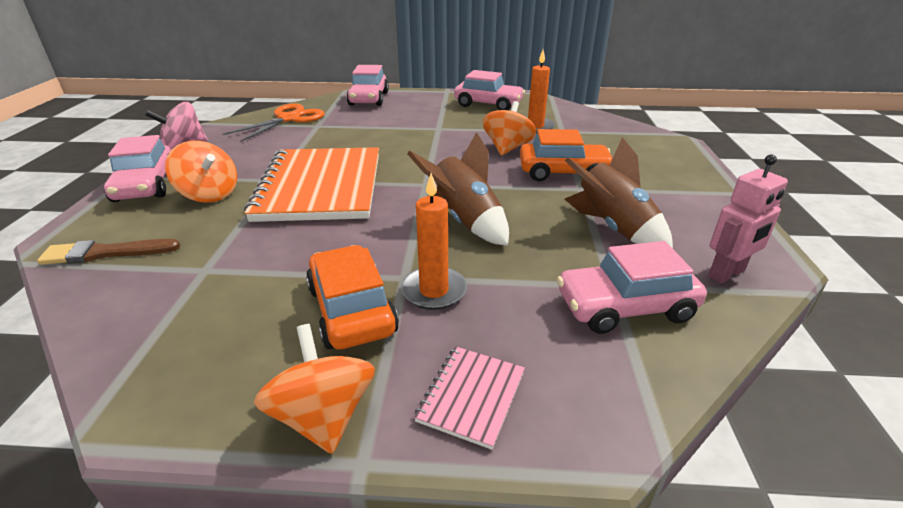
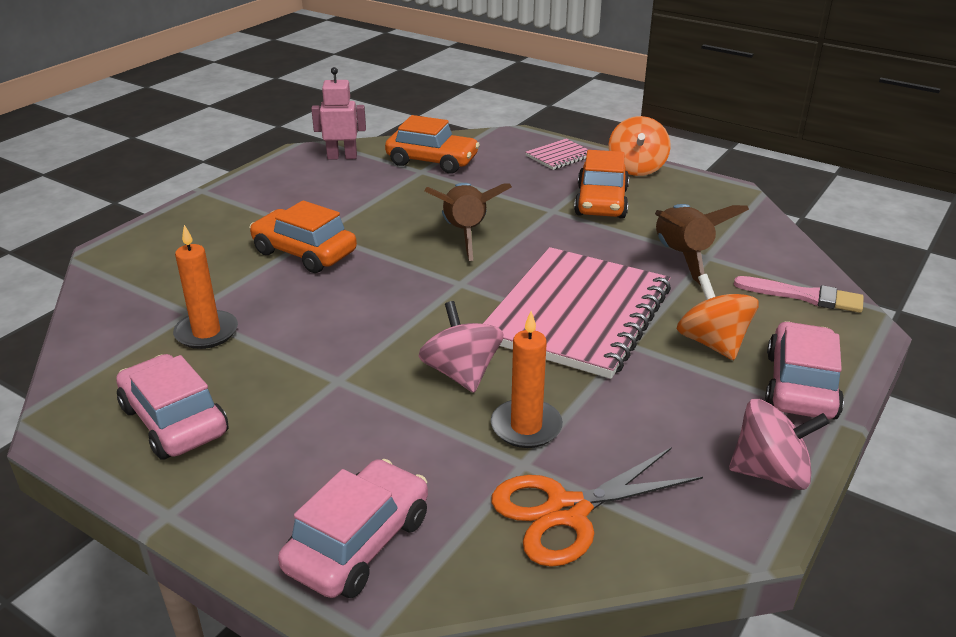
camera: 150 degrees left, 0 degrees up
(105, 253) = (804, 296): brown brush -> pink brush
(320, 187) = (577, 314): orange notebook -> pink notebook
(375, 143) = (461, 373): none -> pink spinning top
(434, 291) = (539, 197): orange candle -> orange candle (526, 427)
(507, 148) = (306, 304): orange spinning top -> none
(612, 228) = (358, 197): brown rocket -> brown rocket (682, 257)
(625, 307) = (432, 161): pink car -> orange car

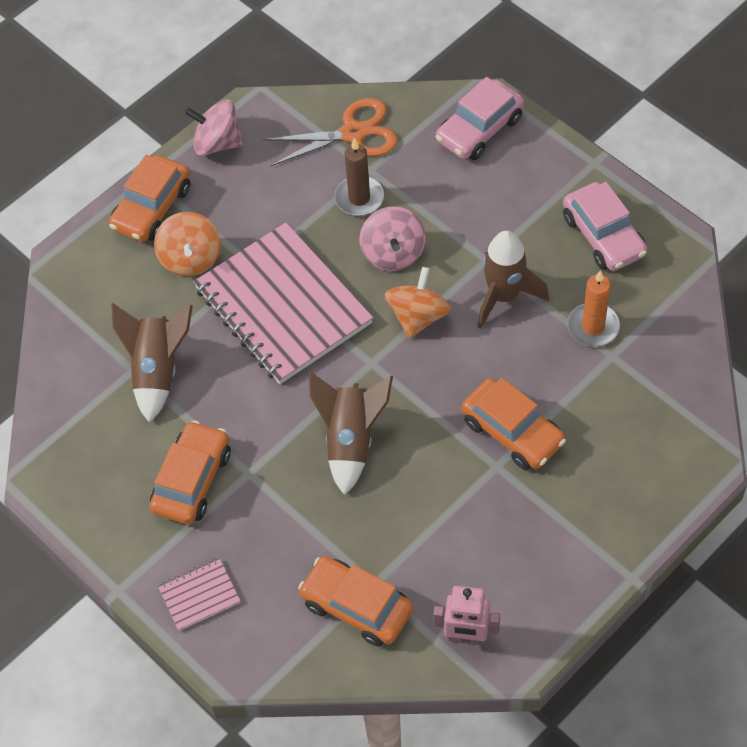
camera: 165 degrees left, 25 degrees up
(314, 348) = (504, 296): none -> brown rocket
(526, 427) = (359, 198): orange candle -> brown candle
(577, 314) = (283, 306): pink notebook -> pink notebook turned 75 degrees counterclockwise
(636, 168) = (120, 550): orange spinning top -> orange spinning top (418, 316)
(800, 385) = (152, 208): pink car -> orange car
(804, 296) = (83, 302): pink brush -> none

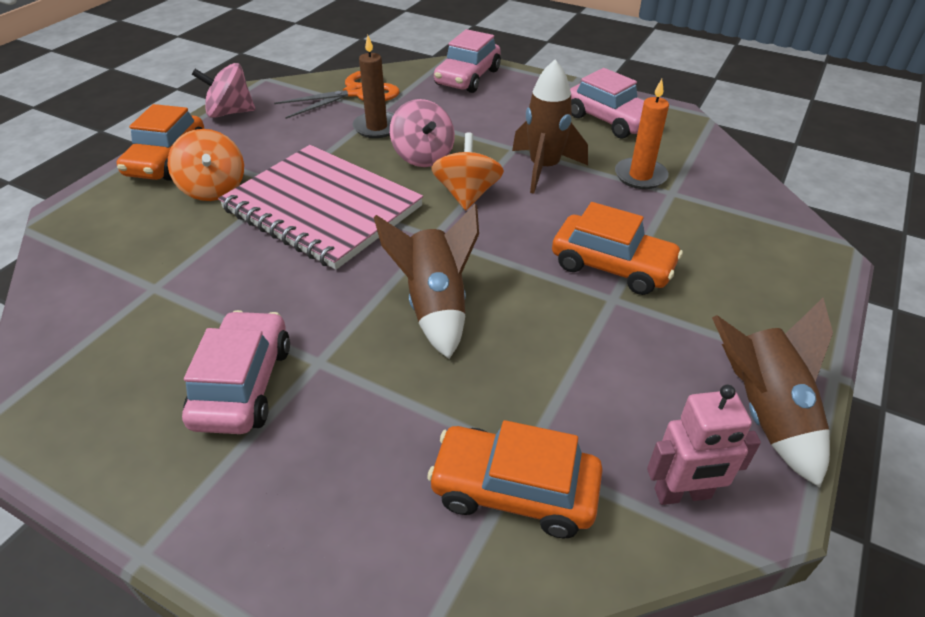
camera: 20 degrees left, 15 degrees down
(157, 371) = (184, 283): brown rocket -> brown rocket (764, 413)
(192, 480) = (243, 384): orange car -> pink car
(199, 595) = (275, 529): pink notebook -> none

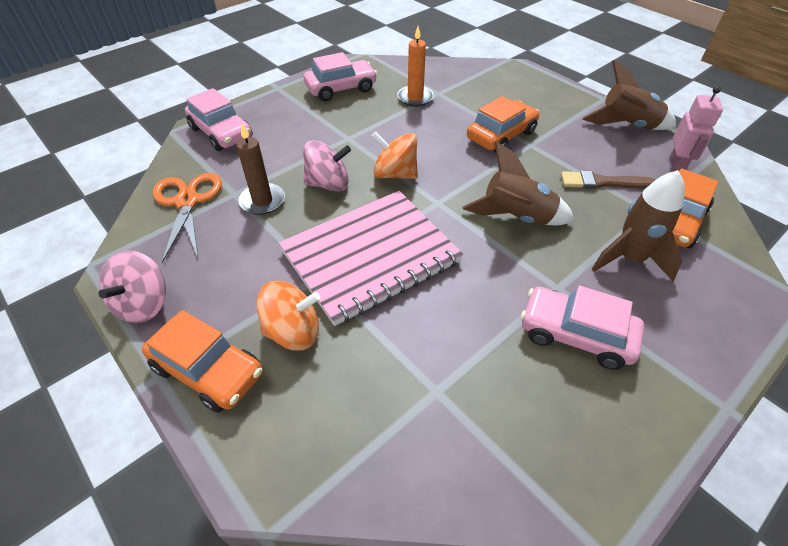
camera: 70 degrees left, 5 degrees up
(544, 168) = (383, 132): brown rocket -> brown rocket (630, 258)
(566, 389) = (602, 182): none -> brown brush

